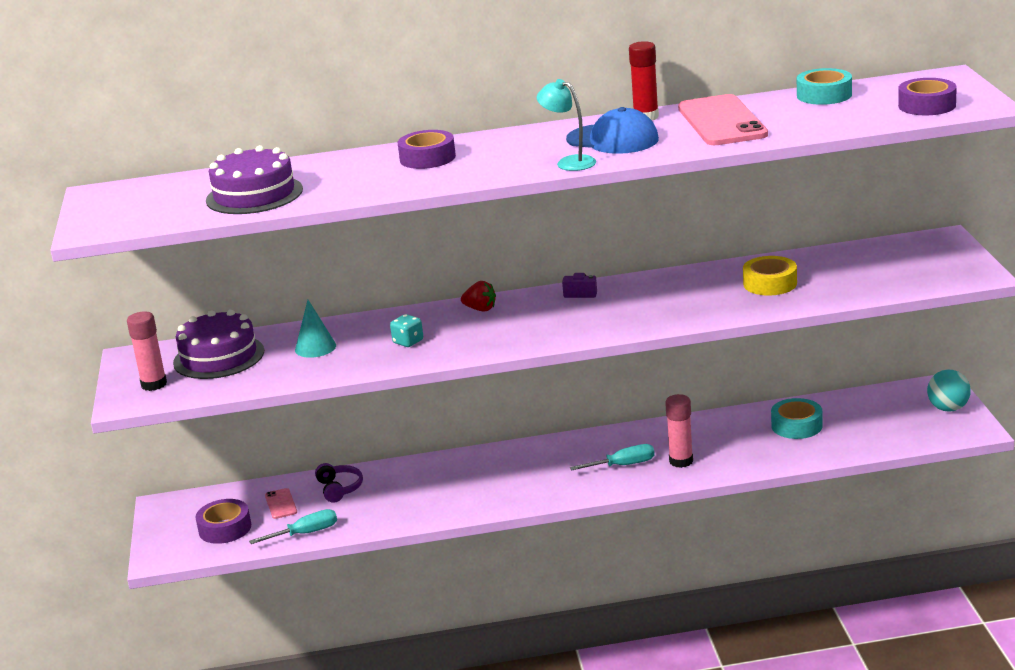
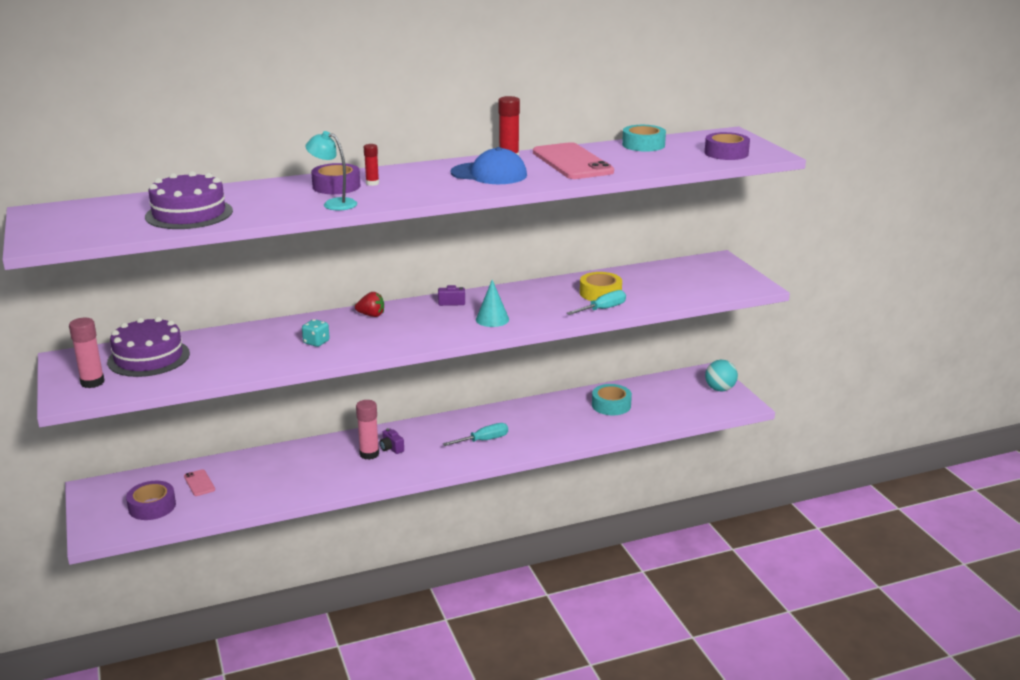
camera: 15 degrees left, 0 degrees up
(305, 533) = (226, 508): turquoise screwdriver -> turquoise screwdriver (602, 309)
(315, 347) = (235, 348): turquoise cone -> turquoise cone (492, 319)
(339, 489) = (249, 468): purple headphones -> none
(470, 153) = (372, 183): none -> red glue stick
(509, 471) = (391, 448): none -> purple camera
(569, 162) = (460, 190): turquoise lamp -> turquoise lamp (334, 204)
(681, 461) = (529, 435): pink glue stick -> pink glue stick (369, 454)

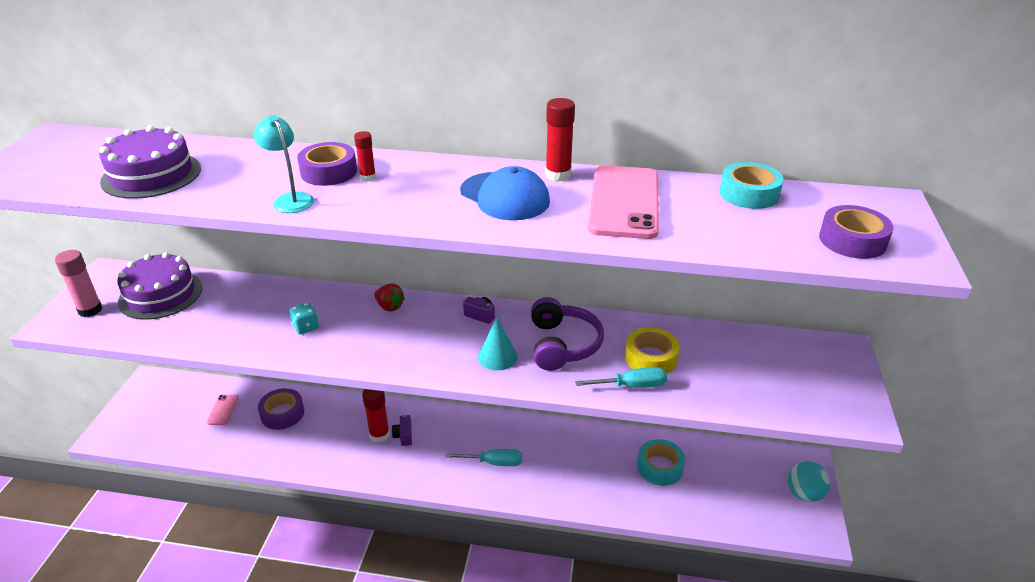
camera: 30 degrees right, 10 degrees up
(152, 506) = (168, 422): purple tape -> purple tape (282, 414)
(369, 454) = (379, 435): pink glue stick -> red glue stick
(532, 302) = (563, 345): none -> purple headphones

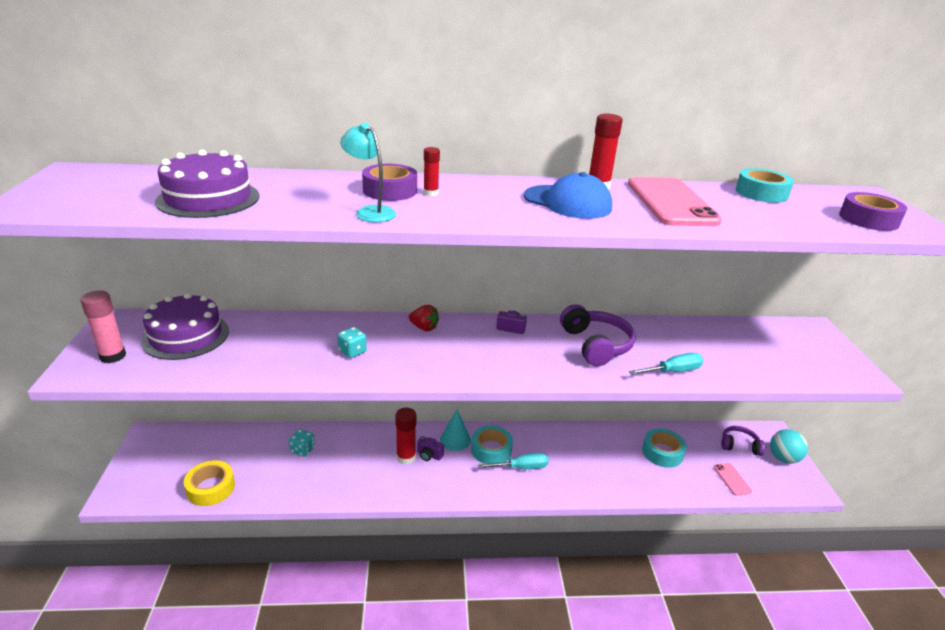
camera: 15 degrees left, 5 degrees down
(223, 410) = (239, 453): pink phone -> pink phone (732, 479)
(282, 414) = (302, 450): purple tape -> turquoise dice
(404, 436) = (429, 455): purple camera -> purple camera turned 45 degrees counterclockwise
(470, 438) = (491, 450): none -> turquoise tape
(497, 357) = (545, 360): turquoise cone -> turquoise cone (455, 439)
(650, 358) = (674, 348): yellow tape -> yellow tape (211, 488)
(757, 471) = (739, 445): none -> purple headphones

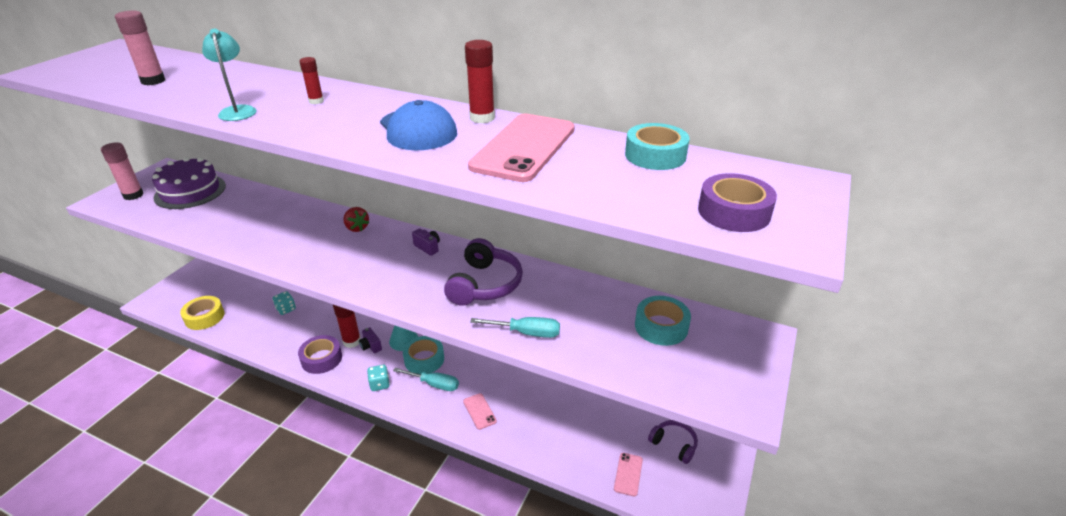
camera: 30 degrees right, 5 degrees up
(208, 198) = (153, 81): purple cake -> pink glue stick
(352, 352) = (280, 234): turquoise dice -> turquoise dice (379, 384)
(390, 190) = (289, 94): purple tape -> purple tape (321, 359)
(581, 475) = (479, 411): none -> pink phone
(662, 452) = (580, 420): turquoise tape -> turquoise tape (661, 326)
(783, 458) = (712, 477): turquoise ball -> none

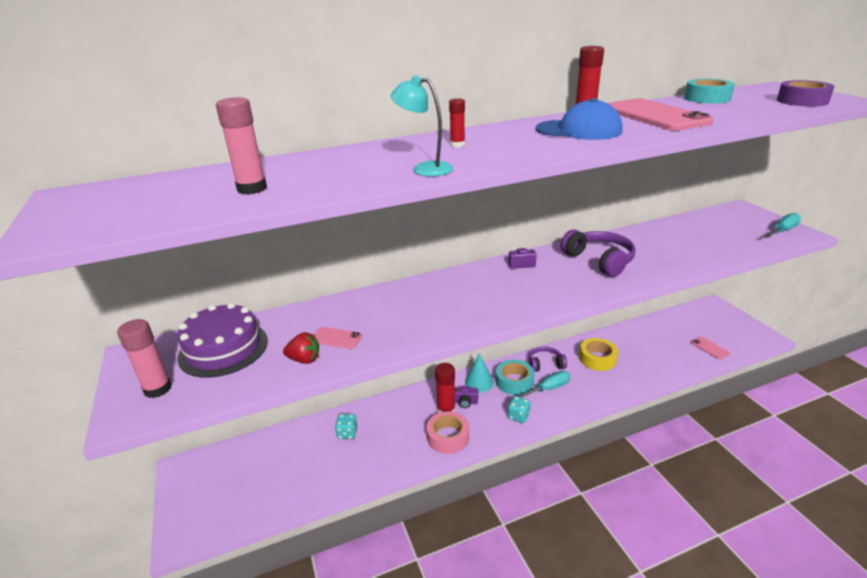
camera: 45 degrees left, 5 degrees down
(204, 317) = (278, 497): yellow tape -> yellow tape (597, 359)
(321, 359) = (448, 437): purple tape -> pink tape
(357, 228) = (447, 283): red strawberry -> red strawberry (304, 359)
(479, 411) = (599, 380): pink phone -> pink phone (336, 338)
(526, 333) = (673, 265): turquoise screwdriver -> turquoise screwdriver (782, 231)
(661, 326) = (707, 227): turquoise tape -> none
(674, 444) = (698, 321): purple headphones -> purple headphones (545, 364)

